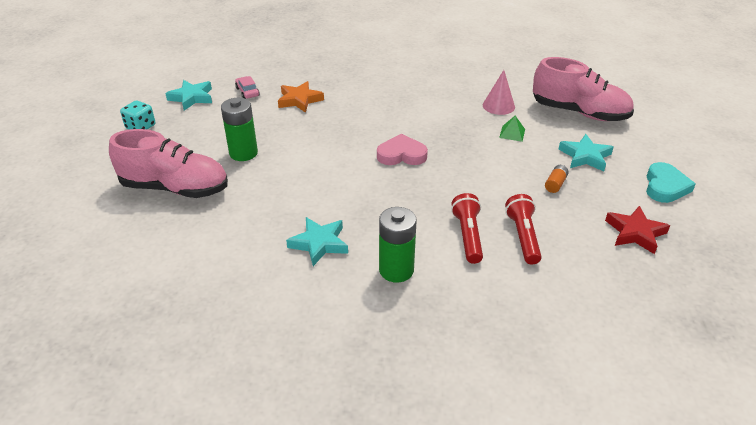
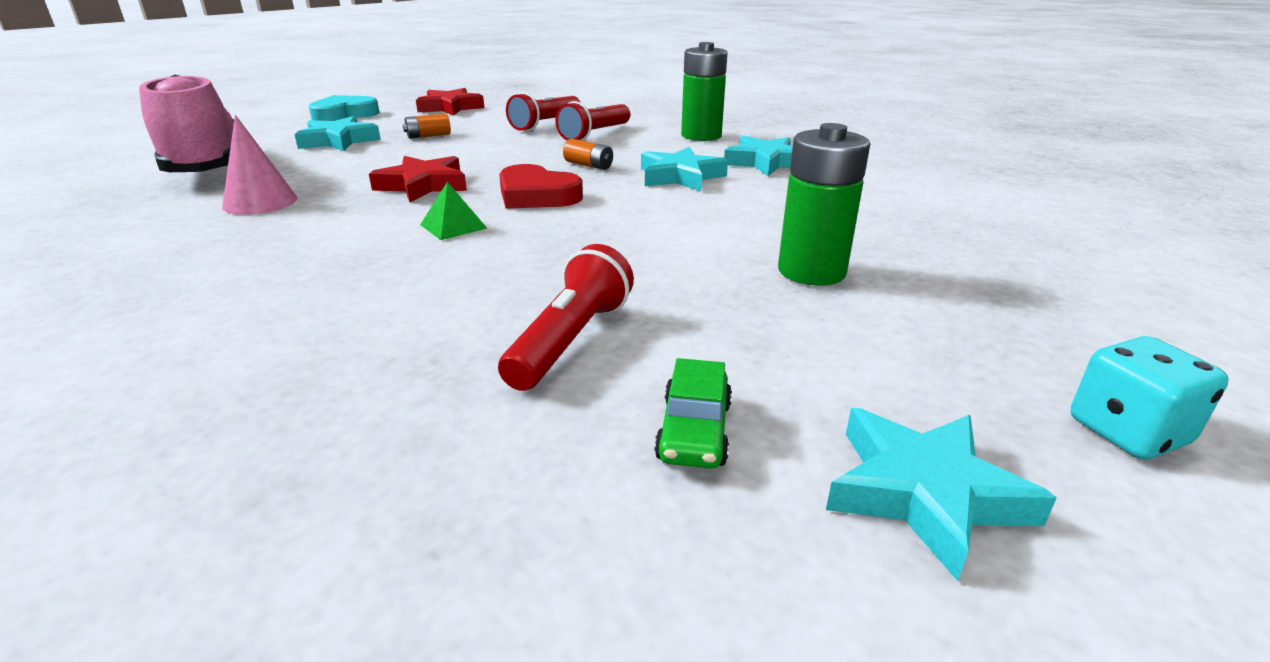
camera: 145 degrees left, 10 degrees down
(175, 188) = (979, 258): pink shoe -> none
(247, 92) = (694, 431): pink car -> green car
(299, 100) = (570, 340): orange star -> red flashlight
(354, 202) = (680, 176): none -> turquoise star
(401, 155) = (536, 195): pink heart -> red heart
(415, 192) = (588, 165): none -> orange battery
(462, 141) = (423, 185): none -> red star
(512, 133) = (344, 174): green pyramid -> green pyramid (453, 226)

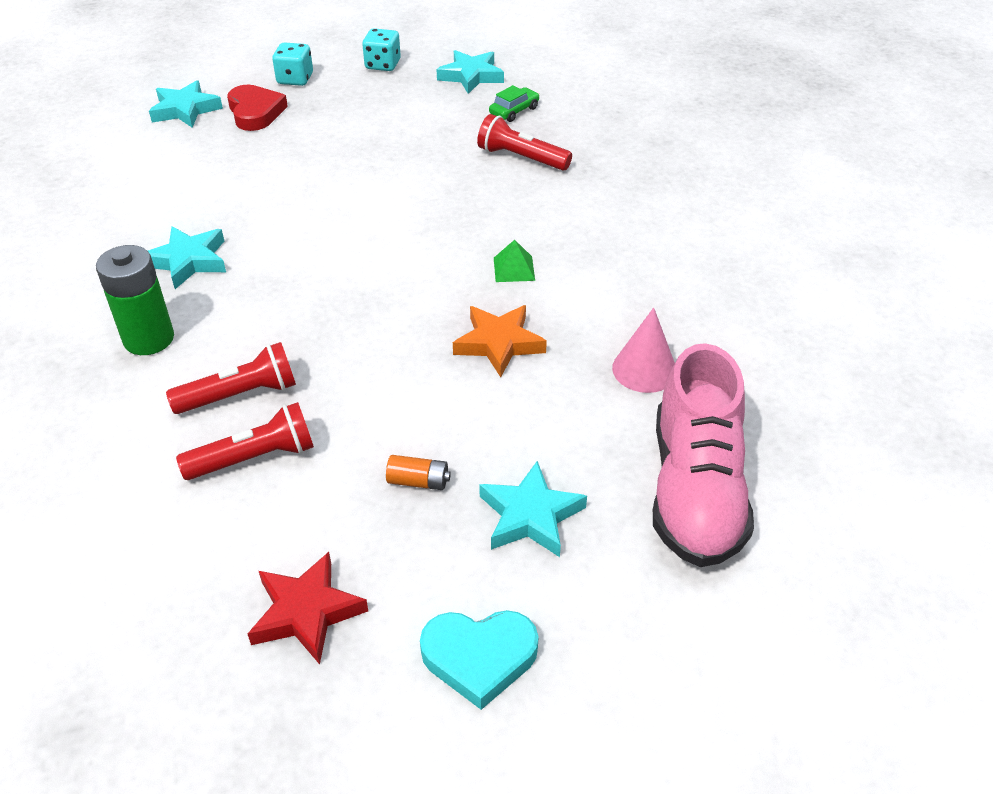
camera: 145 degrees left, 15 degrees up
(423, 185) = (499, 343): red star -> orange star
(536, 195) = (424, 286): red heart -> red heart (255, 112)
(570, 340) = (521, 158): red flashlight -> red flashlight turned 60 degrees clockwise
(588, 165) = (331, 321): orange battery -> none
(680, 176) = (286, 268): turquoise star -> turquoise star (185, 110)
(811, 271) = (361, 151): green battery -> none
(1143, 332) = (295, 79): none -> turquoise dice

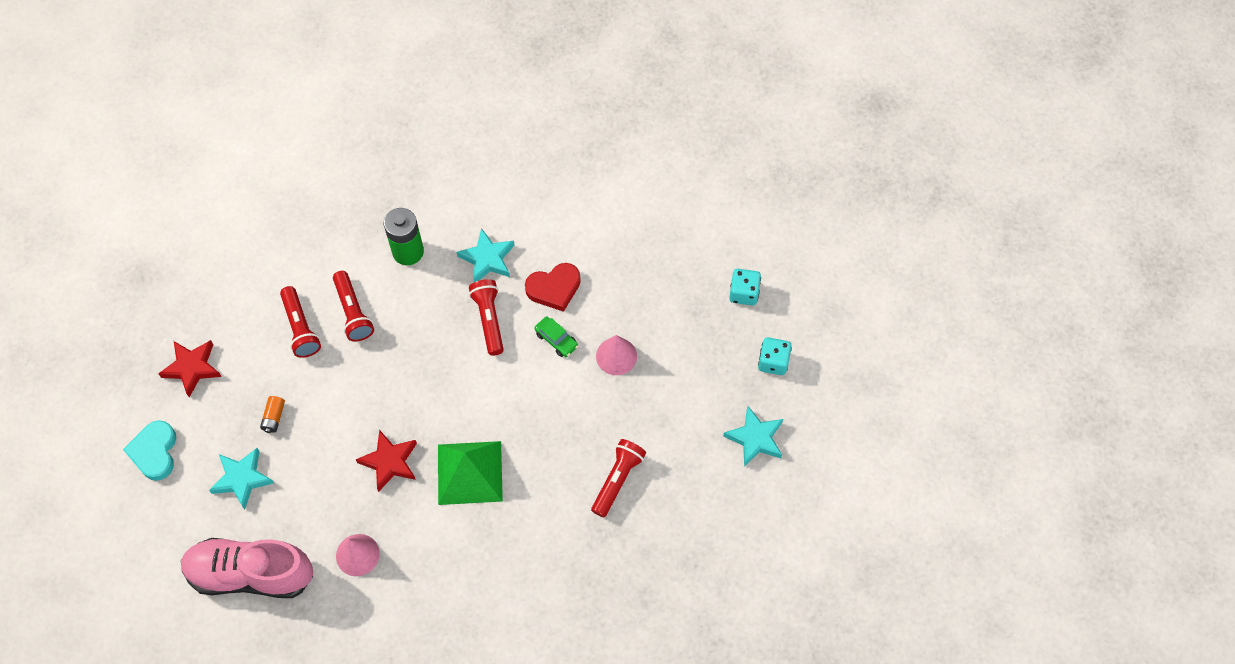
camera: 90 degrees right, 20 degrees up
(185, 110) = (690, 218): turquoise star -> none
(255, 112) = (687, 270): red heart -> red heart (554, 288)
(286, 257) = (489, 320): none -> red flashlight
(359, 159) = (616, 356): none -> pink cone
(499, 343) = (389, 462): orange star -> red star
(514, 111) = (693, 475): green car -> green car (556, 339)
(514, 269) = (469, 472): green pyramid -> green pyramid, size x2.23

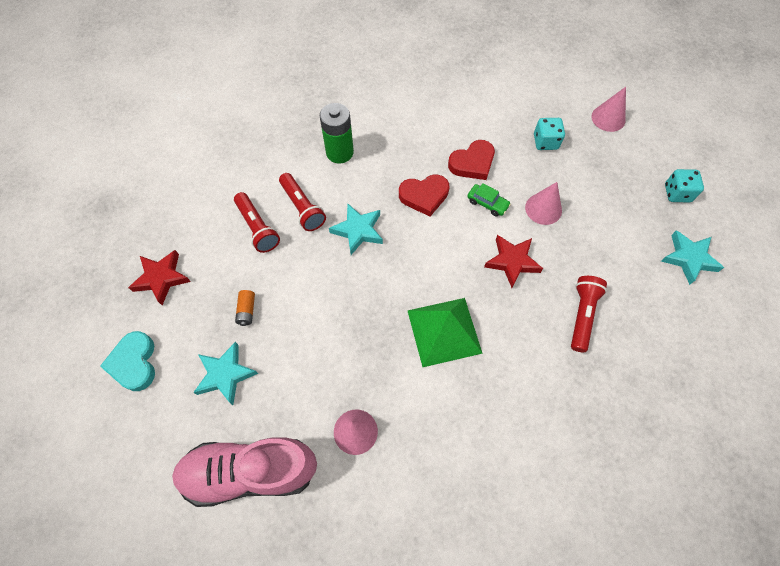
camera: 10 degrees left, 0 degrees up
(389, 462) = (366, 334): red star -> red star (512, 261)
(487, 259) = (409, 148): turquoise star -> turquoise star (358, 230)
(489, 320) = (424, 196): red flashlight -> red heart
(730, 256) = (608, 118): none -> pink cone
(744, 293) = (630, 144): turquoise dice -> turquoise dice (545, 142)

